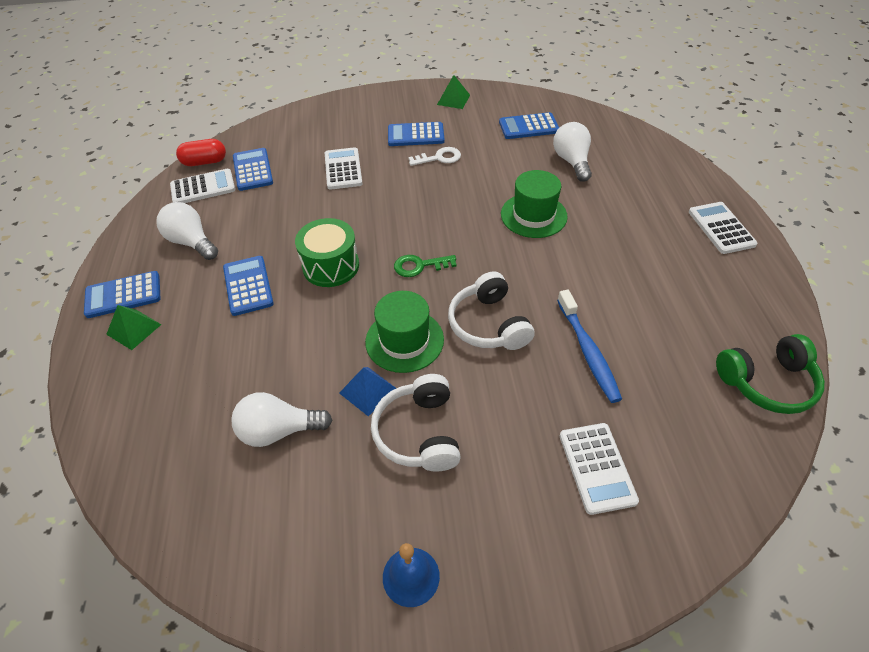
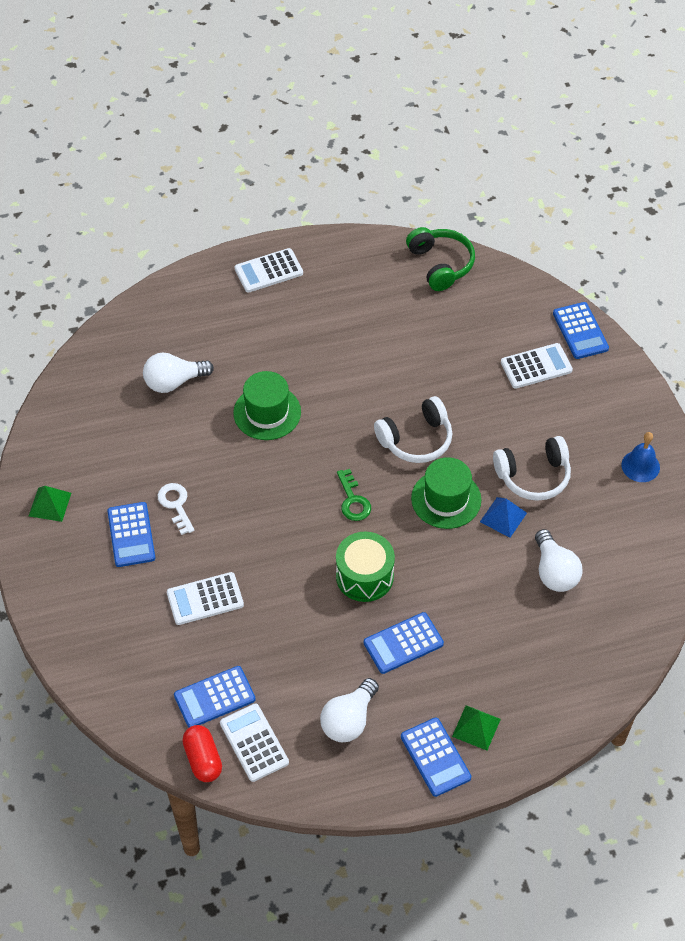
camera: 100 degrees left, 5 degrees up
(528, 127) = (108, 423): blue calculator -> blue calculator (580, 331)
(588, 351) = (433, 370): blue toothbrush -> none

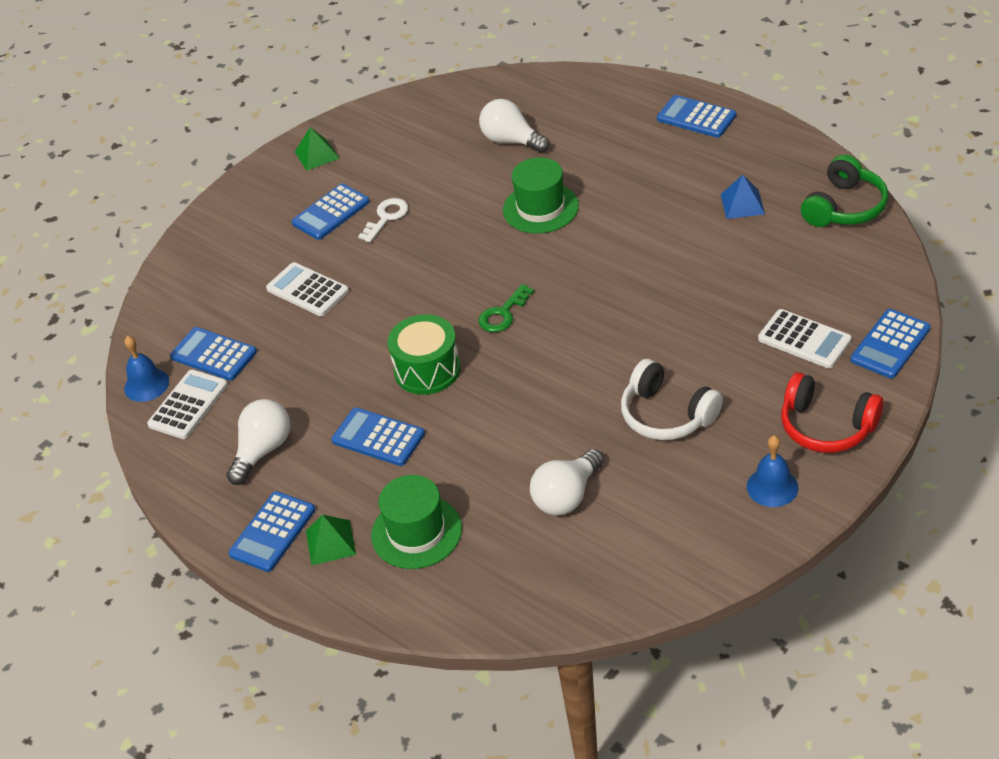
camera: 60 degrees right, 10 degrees down
(203, 759) = (146, 385): red capsule -> blue bell
(268, 271) = (696, 117): white calculator -> blue calculator
(349, 720) = (263, 450): white light bulb -> white light bulb turned 120 degrees clockwise
(416, 439) = (617, 312): white headphones -> none
(446, 499) = (571, 371): green hat -> green hat (416, 532)
(503, 517) = (593, 422): blue pyramid -> blue pyramid (742, 204)
(617, 407) = (826, 426): none -> red headphones

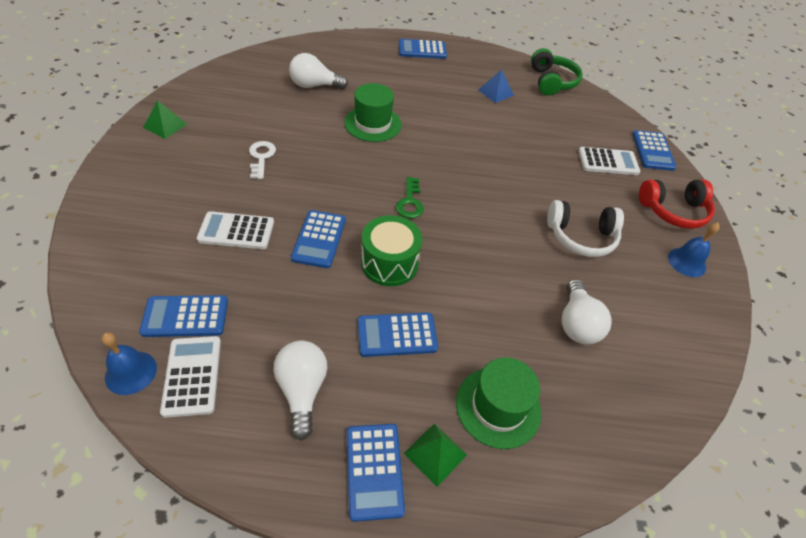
camera: 45 degrees left, 5 degrees up
(331, 213) = (211, 165): blue calculator -> blue calculator (319, 239)

